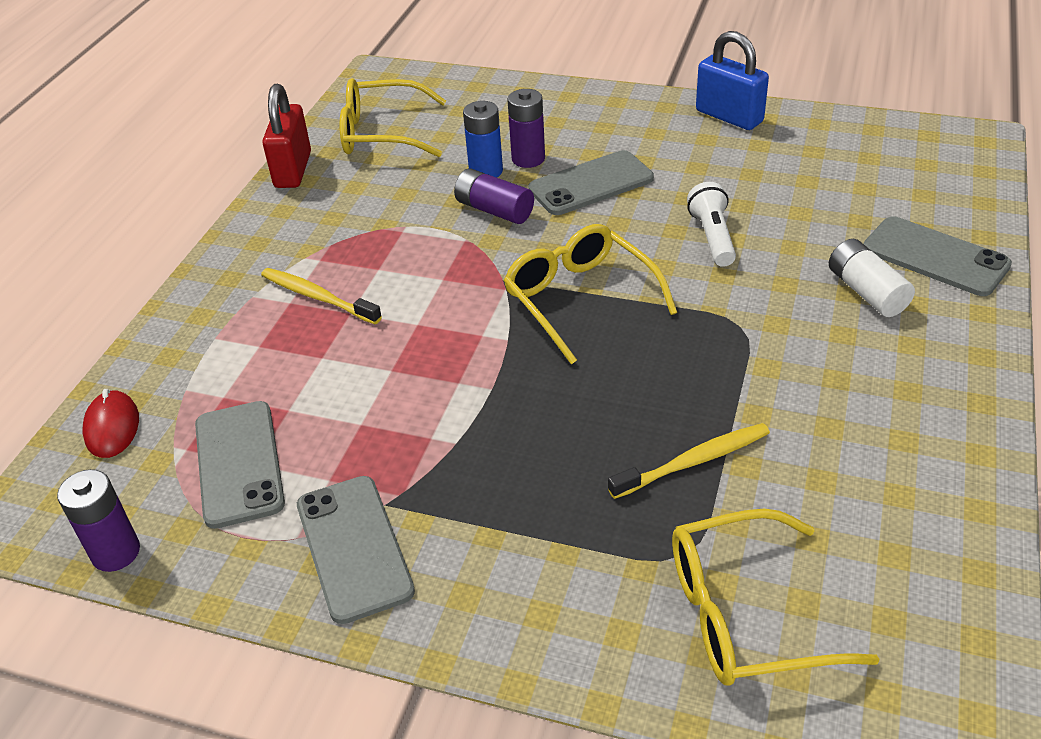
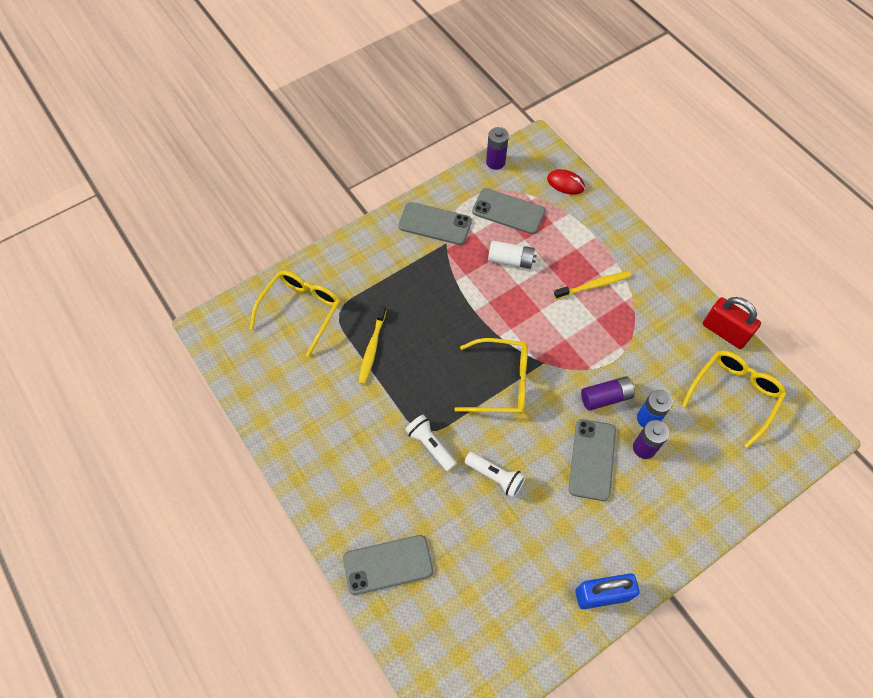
camera: 125 degrees right, 20 degrees up
(752, 309) = (430, 445): none -> white flashlight
(866, 292) = (395, 505): white battery -> white battery (511, 260)

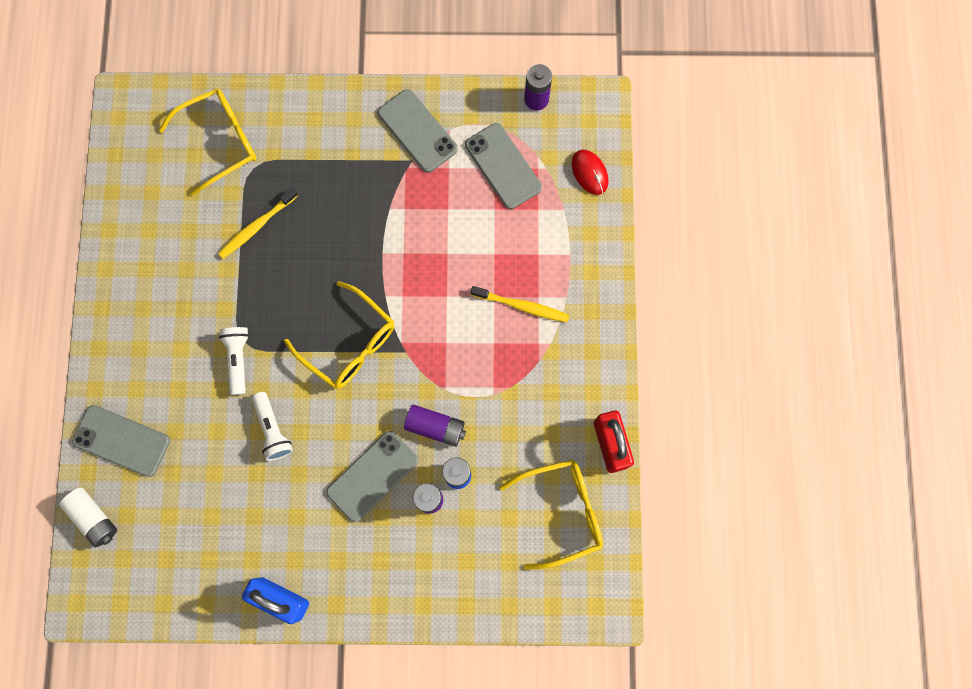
camera: 35 degrees right, 15 degrees up
(511, 260) = (461, 223): white battery -> white battery (94, 518)

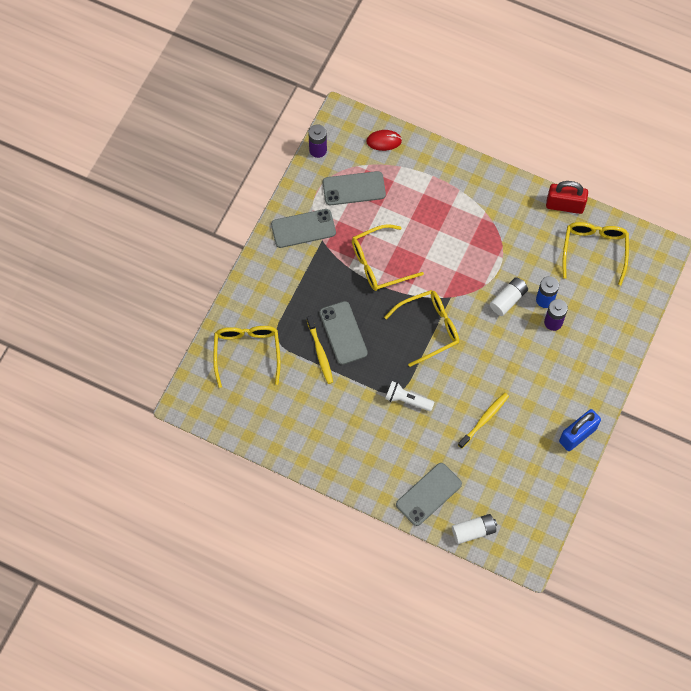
camera: 65 degrees left, 10 degrees down
(273, 429) = (465, 397): white flashlight -> none
(372, 476) = (522, 349): grey phone -> grey phone (343, 333)
(412, 243) = (379, 263): none -> yellow glasses
(435, 427) = (508, 300): purple battery -> white battery
(521, 306) = (453, 217): yellow toothbrush -> yellow toothbrush (484, 420)

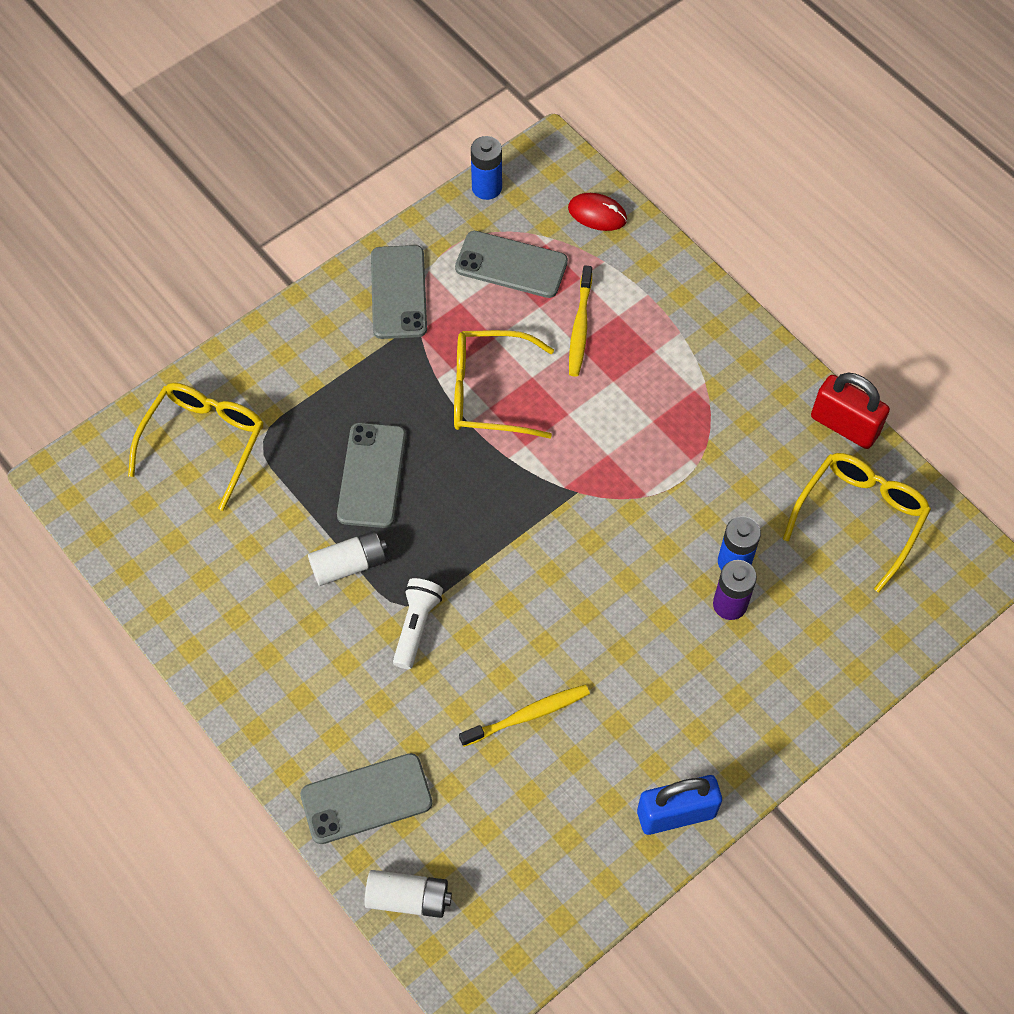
camera: 25 degrees right, 5 degrees down
(303, 228) = (399, 292): grey phone -> grey phone turned 75 degrees clockwise
(318, 150) = (486, 188): purple battery -> blue battery
(320, 352) = (318, 490): yellow toothbrush -> yellow toothbrush (580, 326)
(407, 400) = (416, 626): white flashlight -> white flashlight turned 60 degrees clockwise
(429, 328) = (514, 526): yellow glasses -> none
(508, 300) = (671, 536): white battery -> white battery (349, 565)

